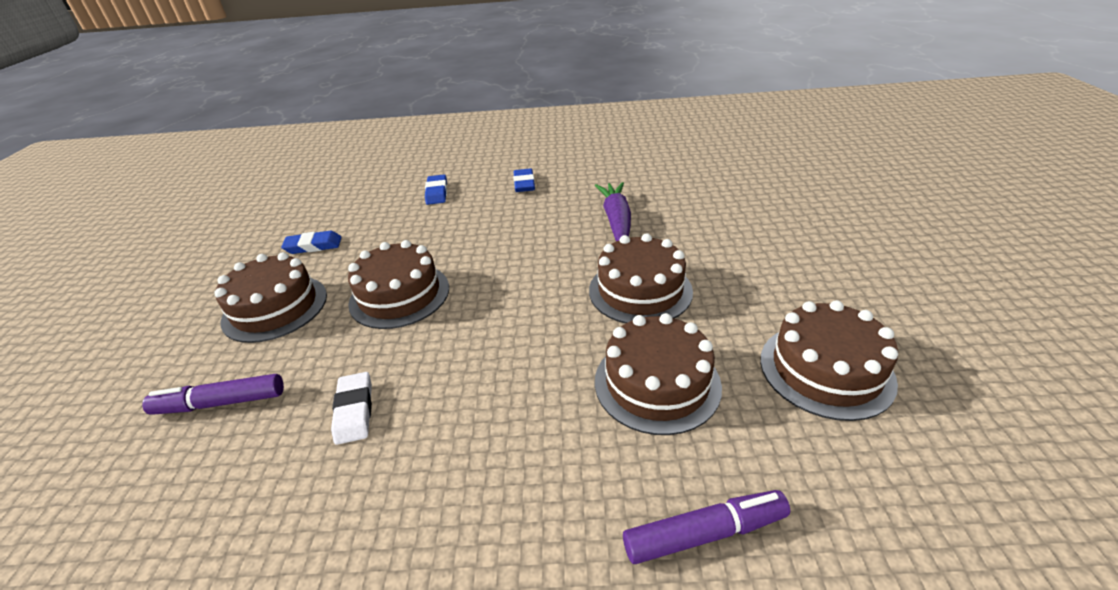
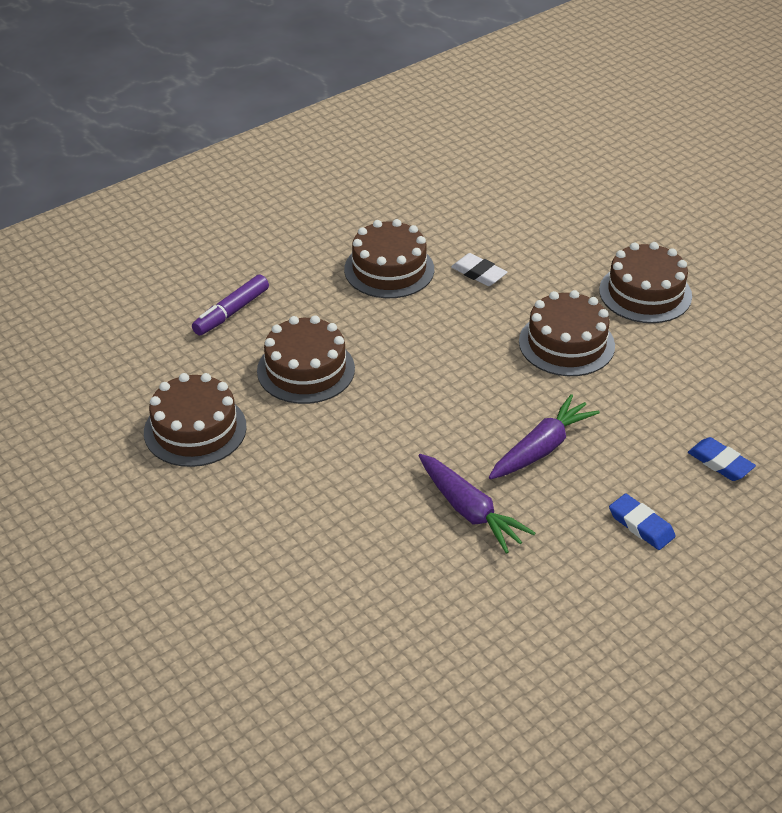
camera: 140 degrees right, 5 degrees up
(221, 403) = (565, 241): purple marker -> none
(313, 246) = (722, 347): blue eraser -> none
(525, 235) = (541, 448): none -> purple carrot
(640, 290) = (374, 436): brown cake -> brown cake (389, 269)

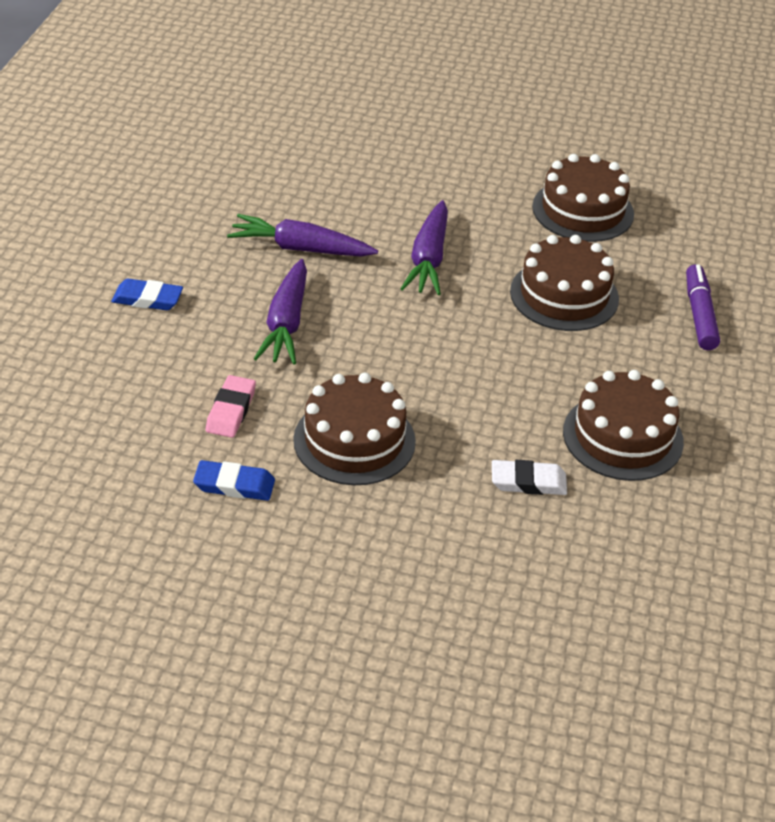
camera: 140 degrees right, 0 degrees up
(372, 449) = (428, 258): none -> purple carrot
(637, 401) = (231, 410): none -> pink eraser
(645, 293) = (321, 554): brown cake -> none
(720, 463) = (108, 385): blue eraser -> blue eraser (234, 485)

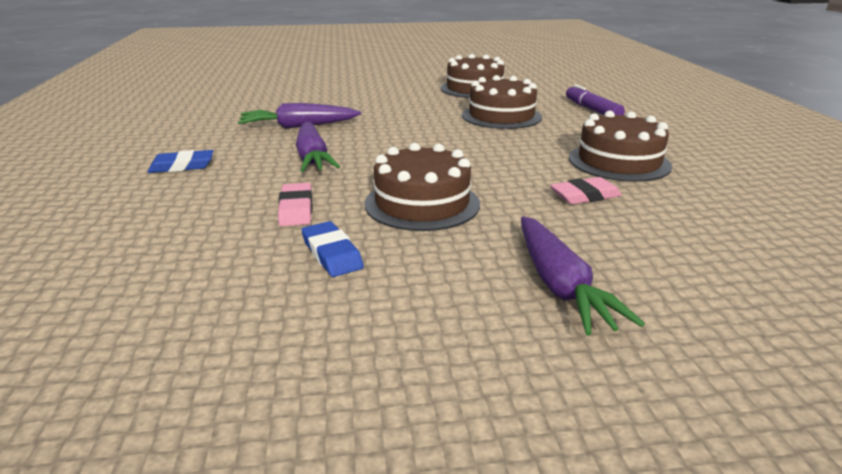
camera: 20 degrees left, 15 degrees down
(234, 485) = (332, 254): blue eraser -> blue eraser turned 75 degrees clockwise
(428, 258) = (396, 117): purple carrot -> purple carrot (559, 285)
(528, 482) = (585, 196): white eraser -> pink eraser

